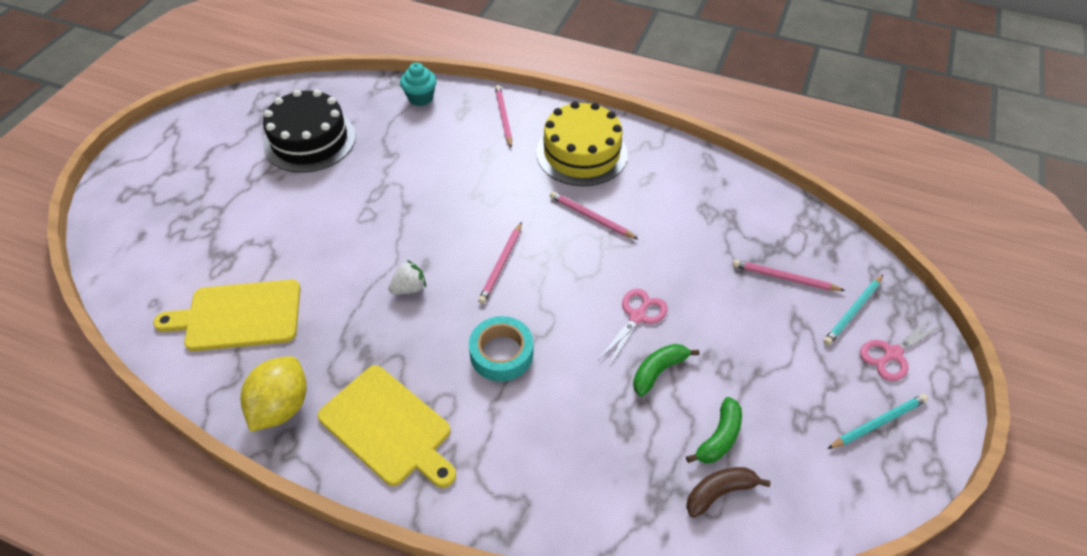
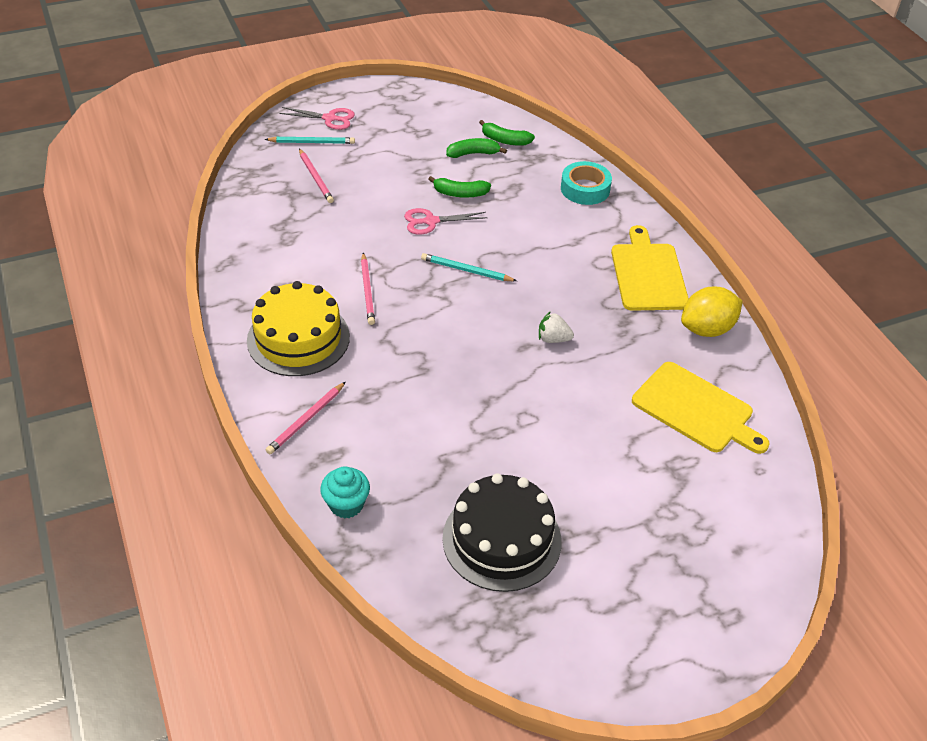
camera: 135 degrees left, 5 degrees down
(501, 265) = (471, 307): pink pencil -> none
(501, 353) = (538, 261): turquoise tape -> turquoise tape (585, 189)
(719, 492) = (505, 140): brown banana -> green banana
(878, 422) = (388, 108): turquoise pencil -> turquoise pencil (466, 270)

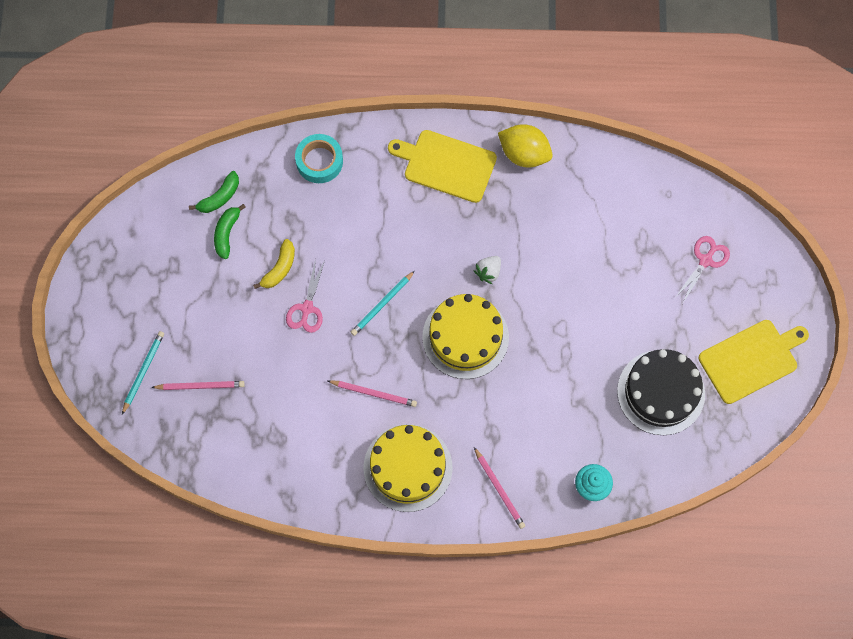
camera: 65 degrees left, 25 degrees up
(330, 118) = (111, 342): pink scissors -> pink scissors (705, 260)
(460, 193) = (279, 268): green banana -> yellow banana
(468, 342) = (465, 337): none -> yellow cake
(696, 409) = (599, 206): yellow cutting board -> yellow cutting board (751, 360)
(707, 329) = (524, 154): yellow lemon -> yellow lemon turned 60 degrees counterclockwise

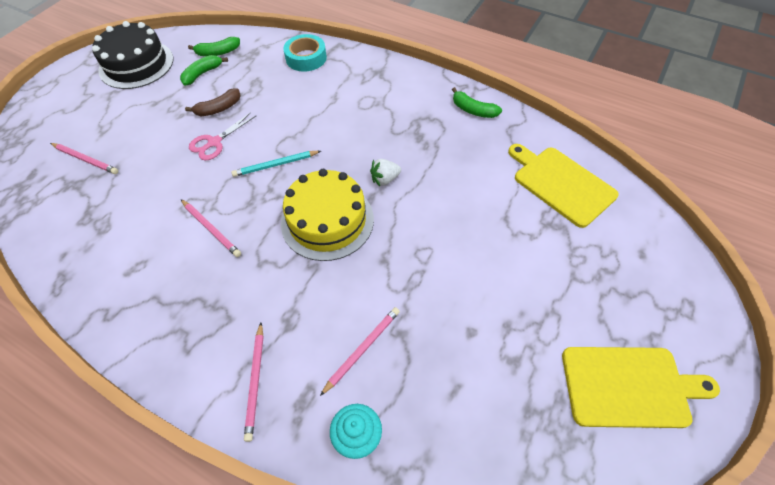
camera: 30 degrees right, 15 degrees down
(143, 371) = (58, 132): turquoise pencil -> none
(279, 268) = (218, 109): yellow banana -> brown banana
(408, 467) = (185, 309): yellow cake -> none
(446, 165) = (402, 94): yellow cutting board -> yellow cutting board (561, 183)
(524, 154) = (473, 110): yellow lemon -> green banana
(559, 428) = (362, 349): none -> pink pencil
(661, 392) = (499, 369): black cake -> black cake (136, 64)
(705, 260) = (613, 259): pink scissors -> none

